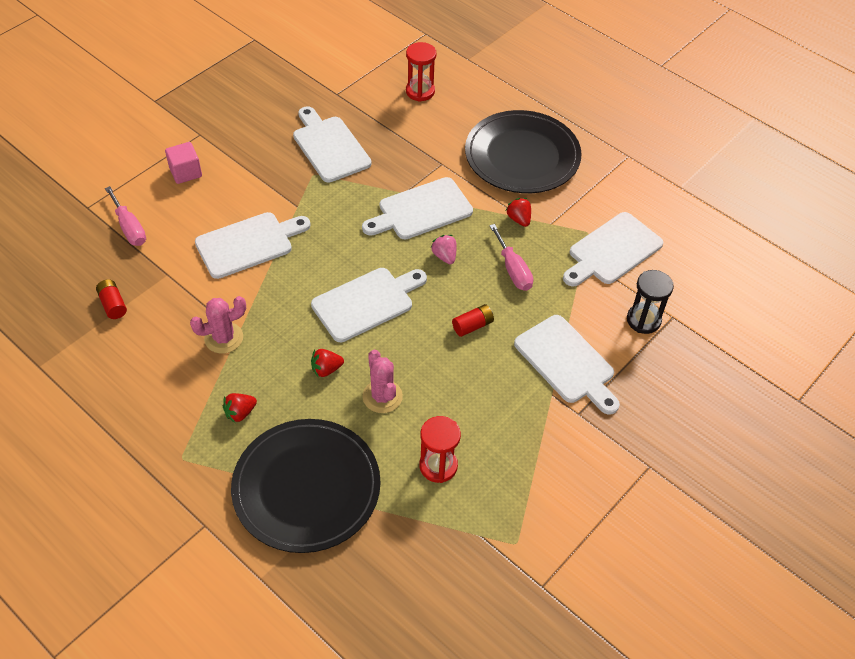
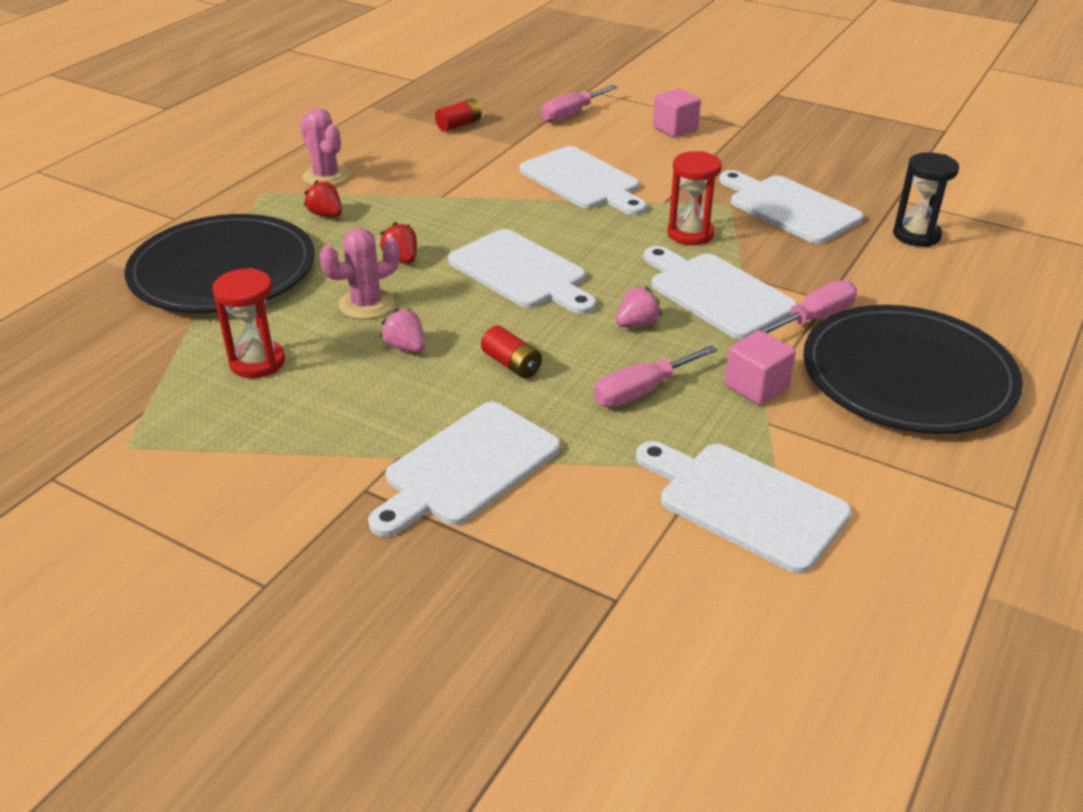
camera: 80 degrees right, 15 degrees down
(223, 338) = (432, 189): pink cactus -> pink cactus (326, 176)
(329, 146) = (789, 208): white cutting board -> white cutting board turned 90 degrees counterclockwise
(420, 91) = (968, 262): red hourglass -> red hourglass (690, 234)
(441, 379) = (406, 347): none -> pink strawberry
(460, 175) = (814, 318): none -> pink screwdriver
(519, 219) = (756, 386): red strawberry -> pink cube
(643, 320) = (592, 557): black hourglass -> black hourglass (916, 235)

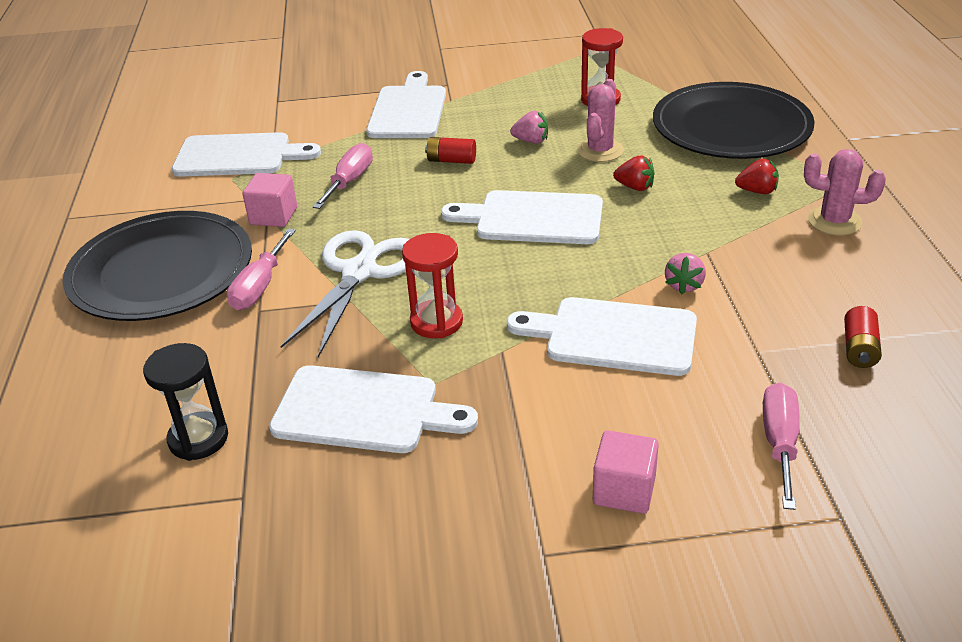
camera: 145 degrees right, 0 degrees up
(637, 324) = (398, 220): pink strawberry -> pink strawberry (684, 285)
(716, 293) = (359, 272): white cutting board -> white scissors

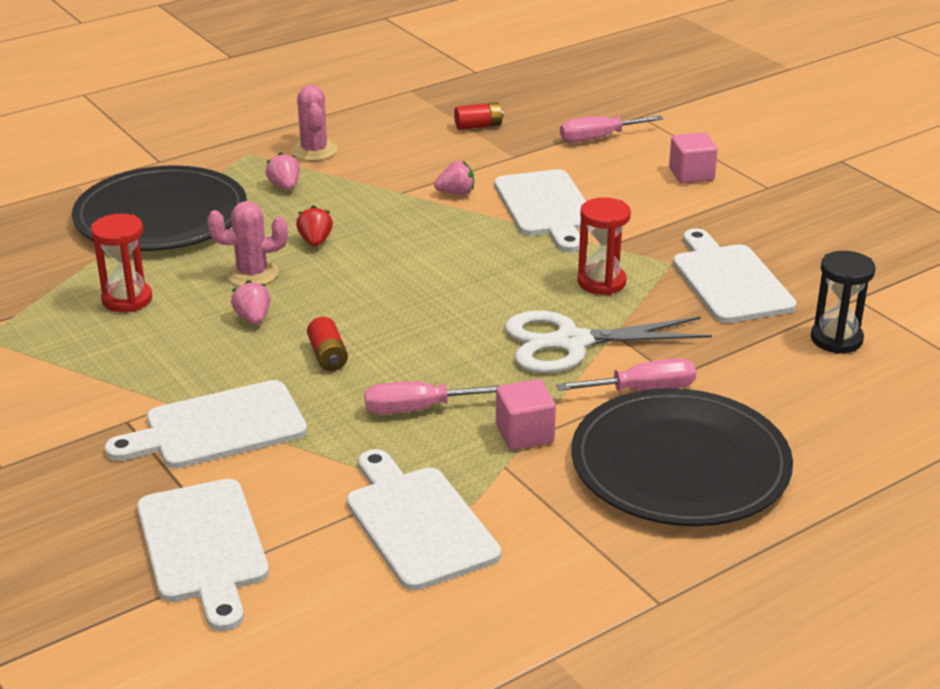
camera: 120 degrees left, 5 degrees down
(532, 218) = (409, 279): white cutting board -> white cutting board (204, 547)
(757, 191) = (285, 186): red strawberry -> pink strawberry

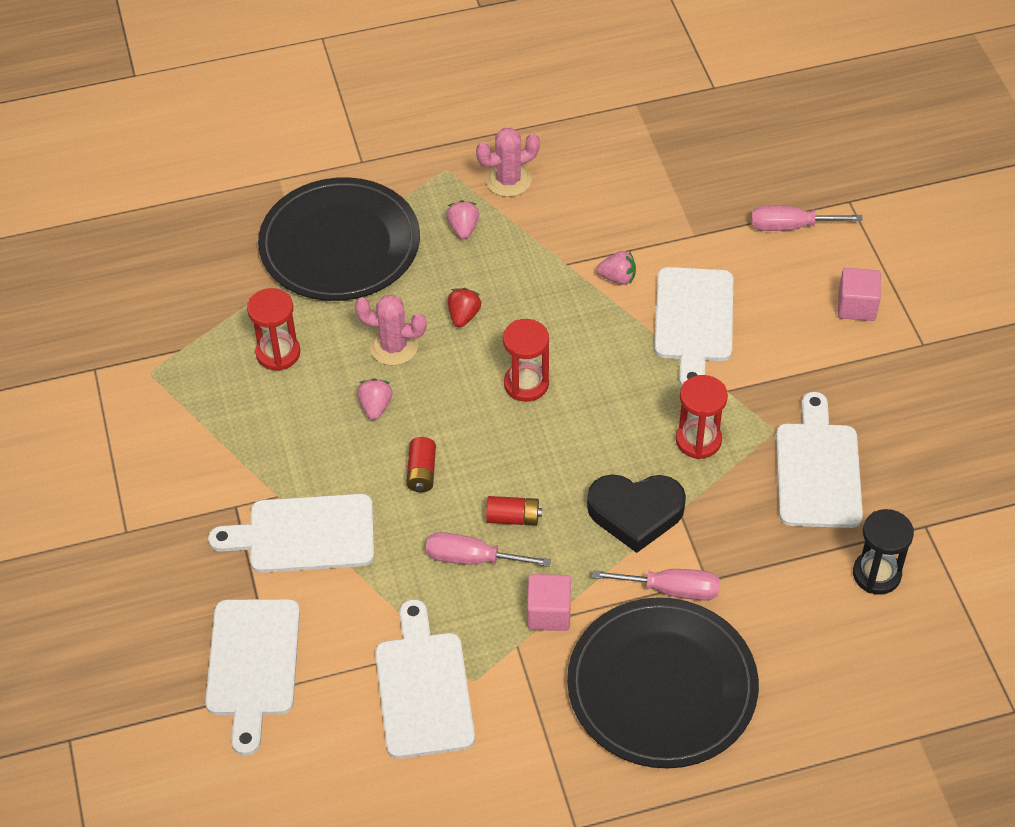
camera: 20 degrees right, 20 degrees up
(314, 151) = (508, 180): pink cactus -> pink cactus turned 60 degrees clockwise
(405, 275) = (526, 384): none -> red hourglass
(478, 126) = (680, 179): red battery -> red battery (513, 518)
(571, 343) = (635, 513): white scissors -> black heart

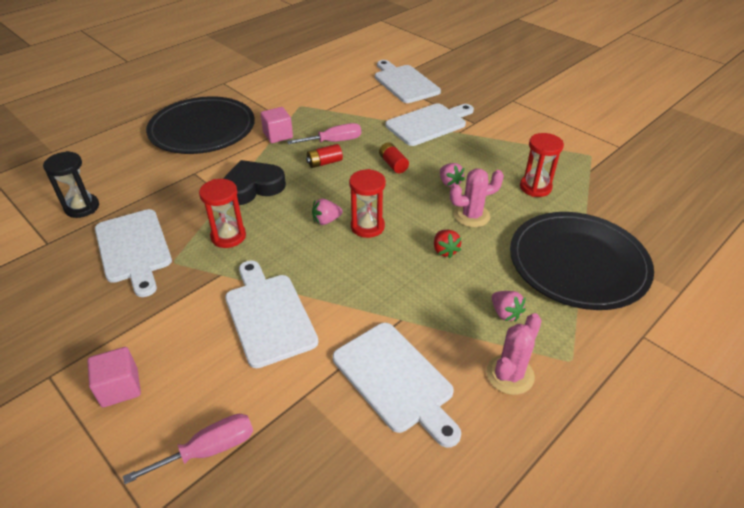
camera: 150 degrees right, 10 degrees down
(423, 688) = (321, 97): white cutting board -> white cutting board (396, 380)
(617, 278) = (351, 324): pink strawberry -> pink strawberry (326, 220)
(671, 590) = (213, 163): pink screwdriver -> none

